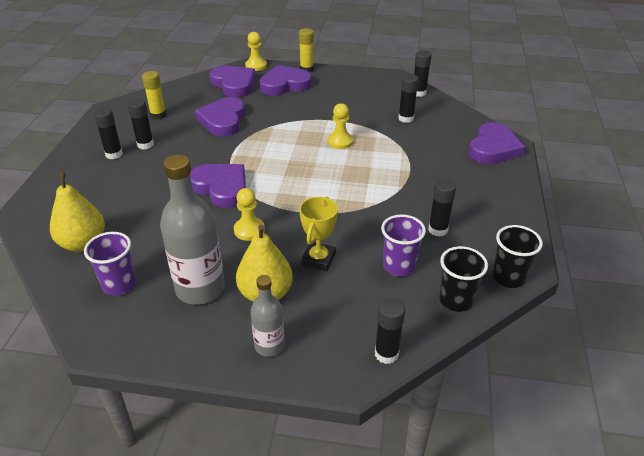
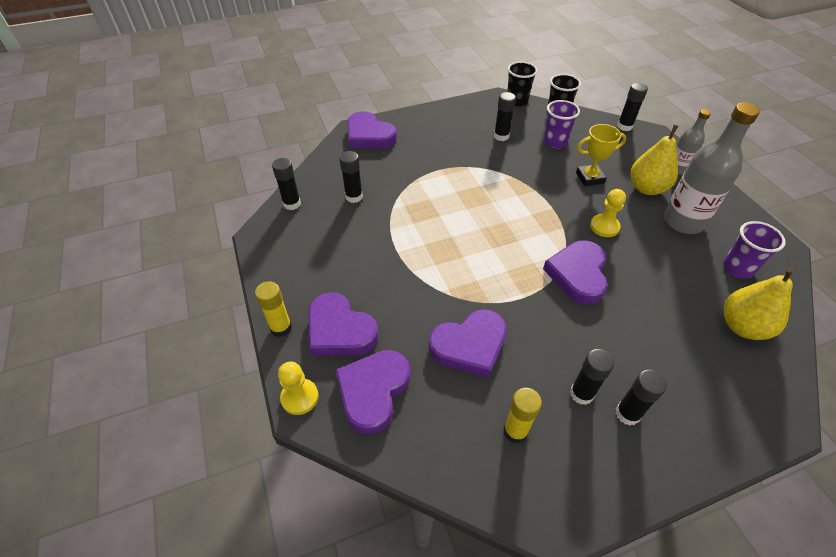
camera: 120 degrees left, 10 degrees up
(340, 142) = (432, 226): yellow pawn -> none
(493, 148) = (369, 135): purple heart -> purple heart turned 135 degrees counterclockwise

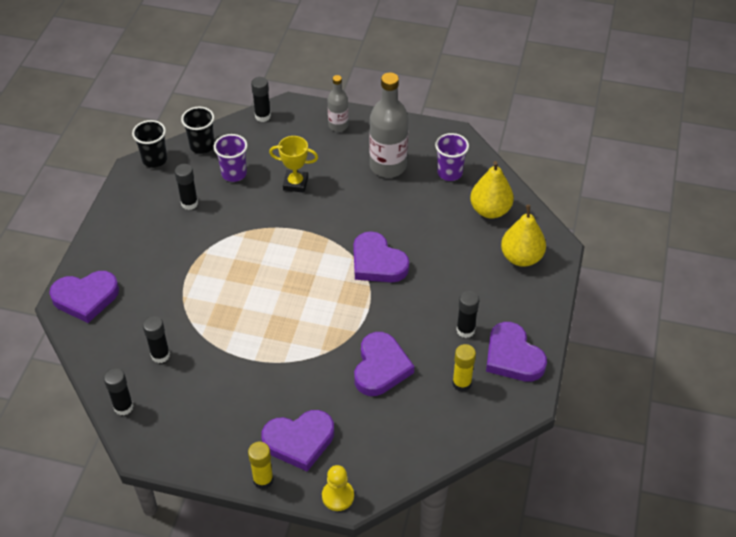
camera: 55 degrees left, 0 degrees up
(373, 391) = (369, 447): purple heart -> purple heart (513, 356)
(590, 178) = (295, 183): yellow trophy -> yellow trophy turned 75 degrees clockwise
(604, 227) = (350, 214): yellow pawn -> none
(627, 414) = (496, 317): black glue stick -> none
(646, 188) = (339, 159): yellow pear -> yellow pear (521, 257)

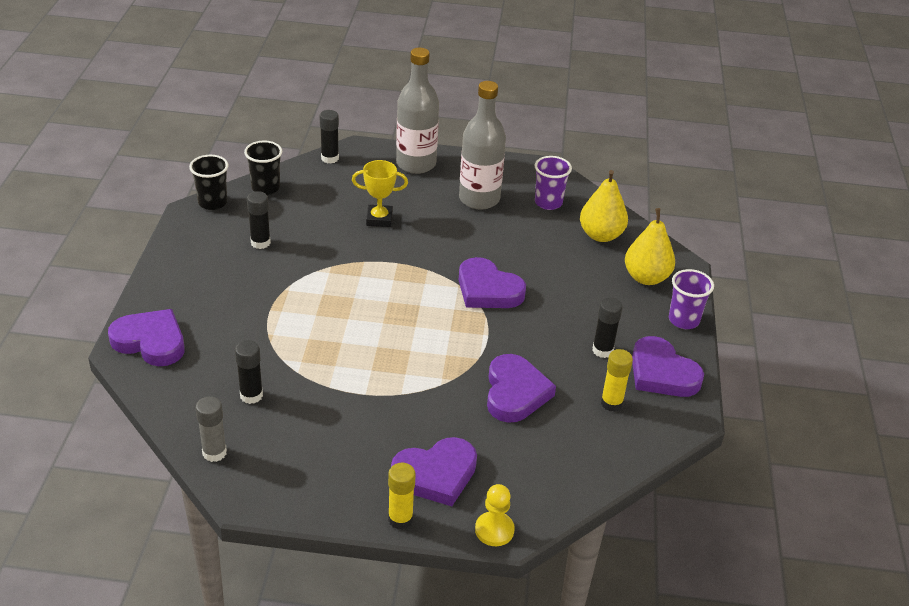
camera: 10 degrees left, 10 degrees down
(85, 298) = (150, 341): purple heart -> purple heart turned 135 degrees counterclockwise
(123, 407) = (214, 453): black glue stick -> grey glue stick
(234, 174) = (307, 212): purple cup -> purple cup (683, 320)
(338, 125) = (416, 164): grey bottle -> grey bottle, size x1.79

